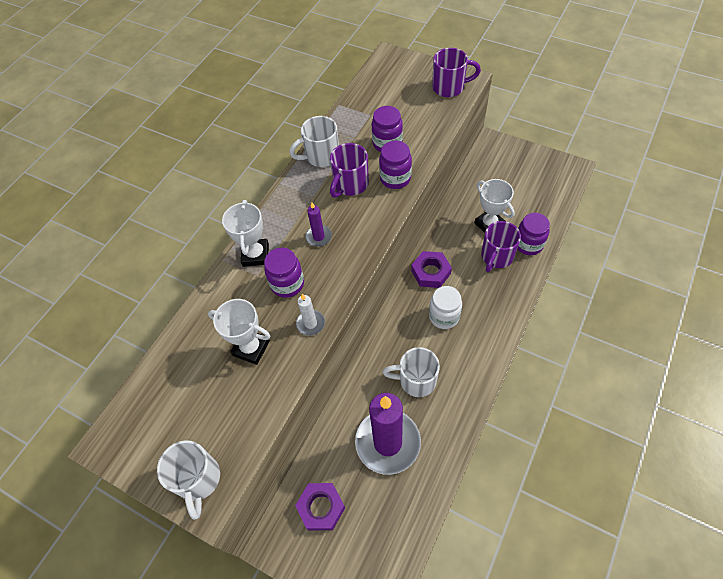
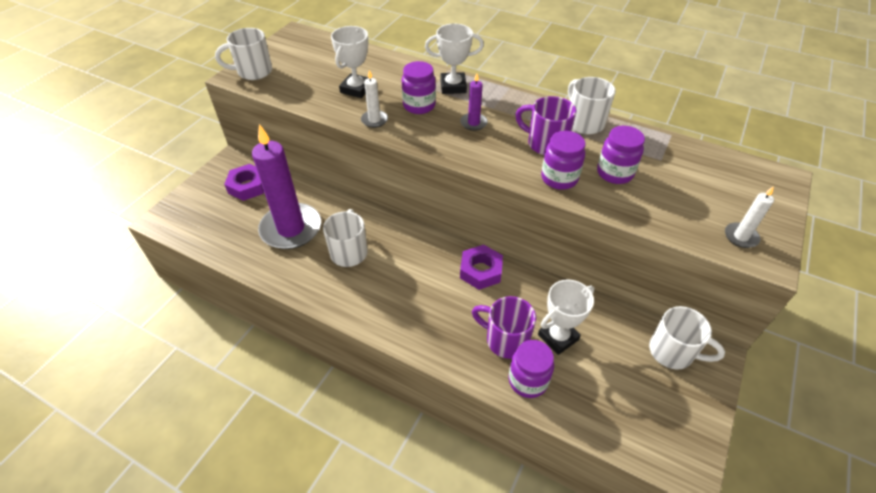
camera: 85 degrees right, 10 degrees down
(444, 316) = (421, 279): white jar -> none
(449, 87) = (741, 237): purple mug -> white candle
(492, 162) = (673, 352): none -> white mug

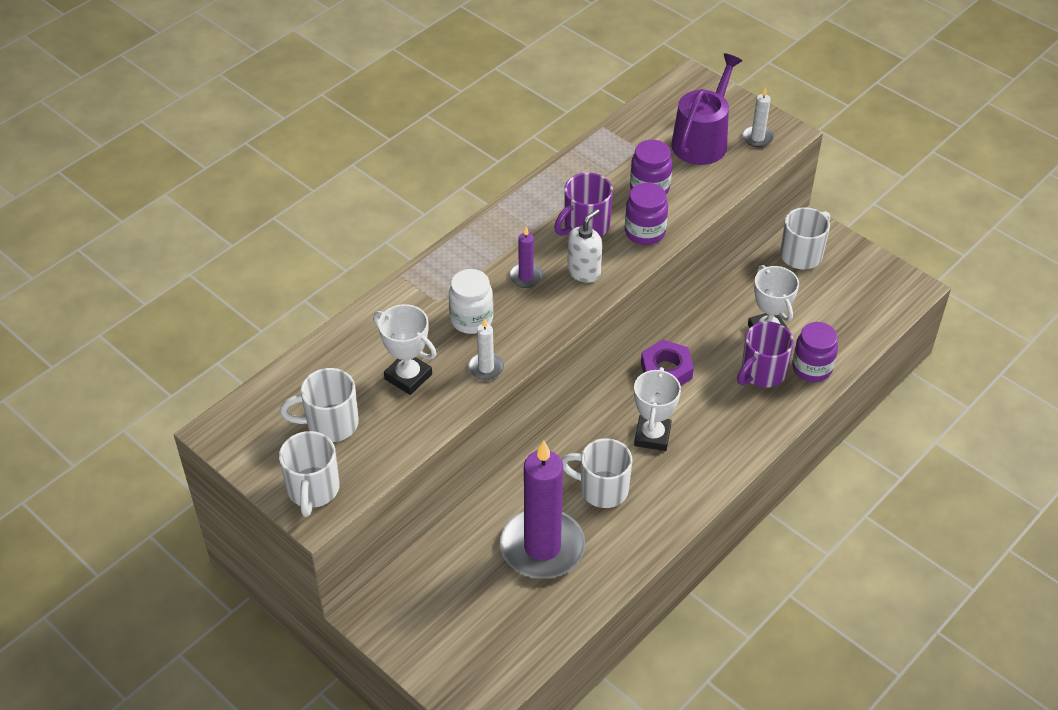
camera: 75 degrees left, 0 degrees up
(248, 186) = (438, 594): purple nut -> none
(419, 106) = (471, 319): purple jar -> white jar
(453, 86) = (442, 279): white trophy -> white trophy (652, 436)
(494, 151) = (584, 272): none -> white soap dispenser
(584, 122) = (559, 185): white mug -> white mug (330, 424)
(703, 197) = (702, 140): none -> purple watering can

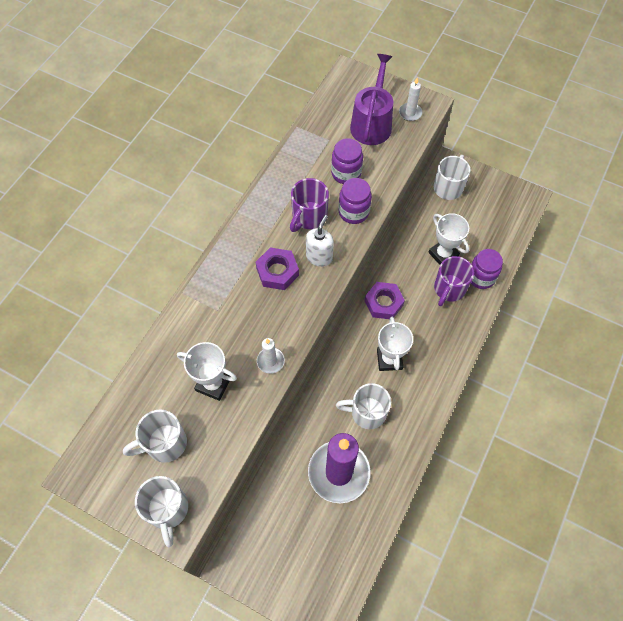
camera: 15 degrees left, 15 degrees up
(471, 319) = (247, 320): white jar -> none
(526, 277) = (277, 272): purple candle -> purple nut

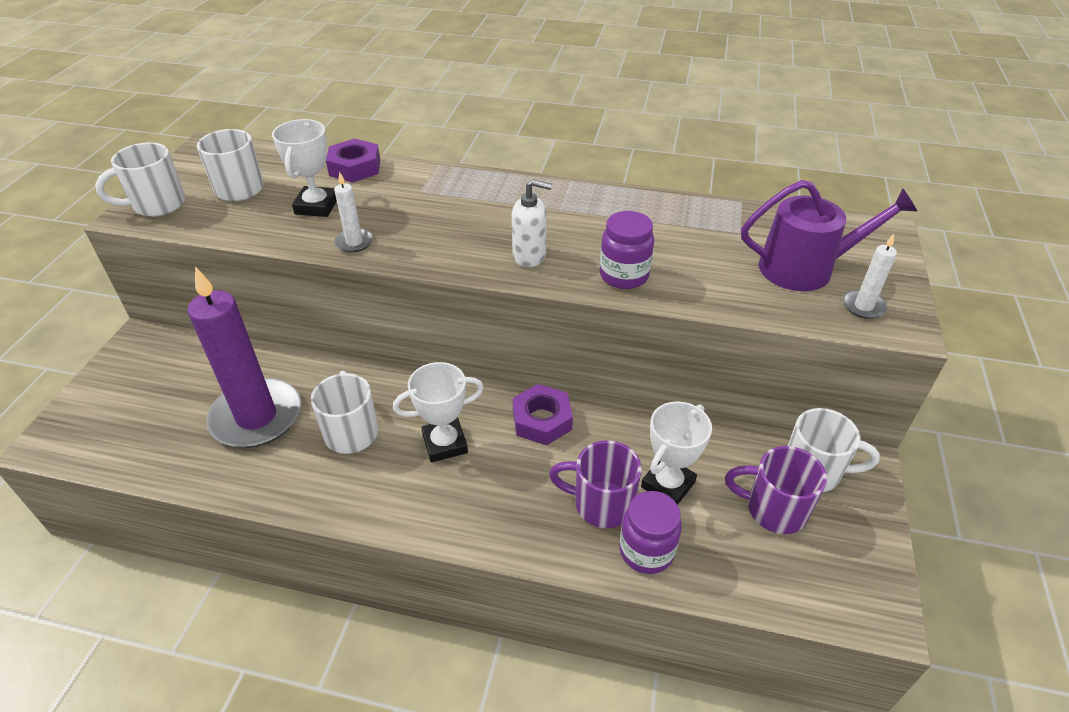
camera: 75 degrees right, 20 degrees down
(277, 272) = (491, 225): purple nut -> purple nut (355, 167)
(308, 217) = (592, 236): purple mug -> purple mug (773, 509)
(346, 173) = (690, 257): purple jar -> none

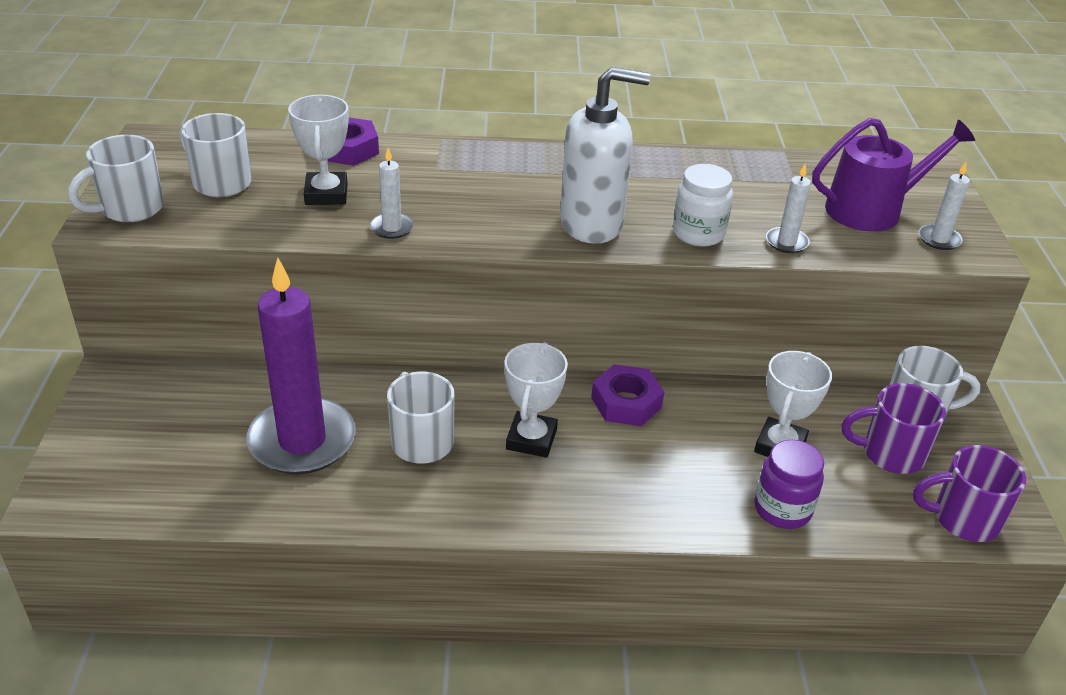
camera: 15 degrees left, 5 degrees down
(445, 443) = (531, 439): white trophy -> white trophy turned 45 degrees counterclockwise
(529, 256) = (592, 224): white soap dispenser -> white soap dispenser, size x1.75
(601, 504) = (720, 473): purple mug -> purple mug (963, 519)
(624, 275) = (698, 234): purple jar -> white jar
(705, 293) = (786, 242): none -> white candle

